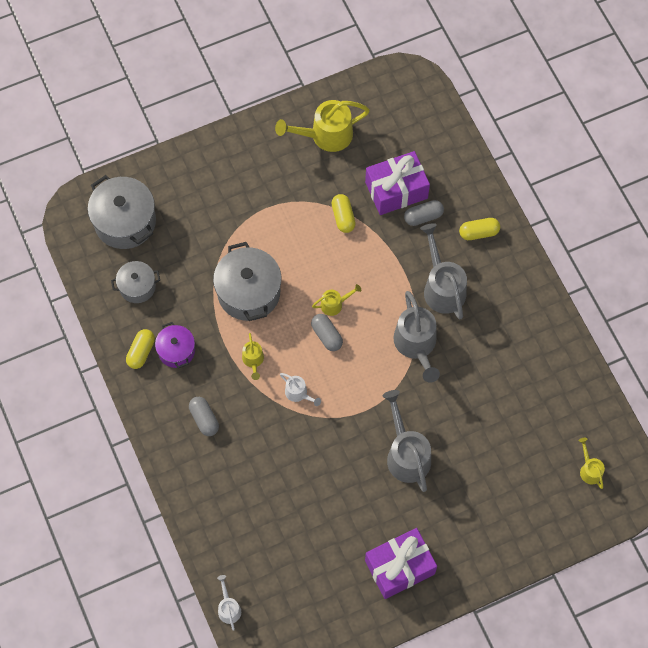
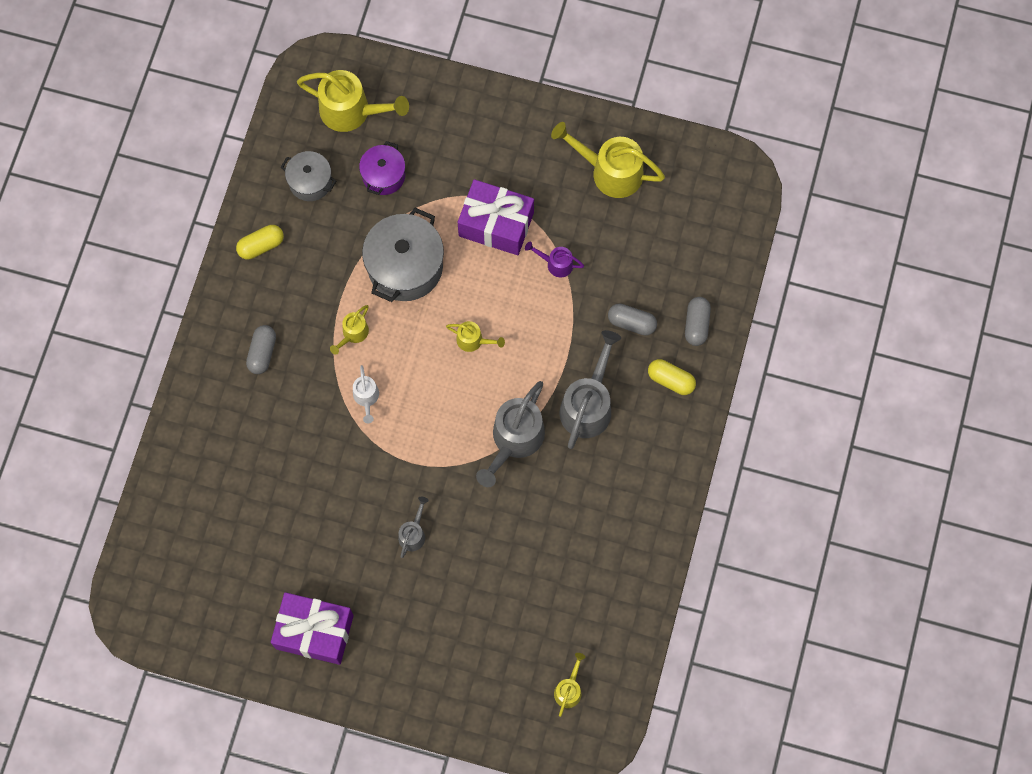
camera: 40 degrees right, 5 degrees up
(125, 222) = (352, 111): grey pot -> yellow watering can
(176, 351) = (293, 269): purple pot -> purple pot (383, 175)
(228, 607) = (134, 541): white watering can -> none
(326, 336) = (439, 364): grey capsule -> grey capsule (696, 324)
(343, 217) = (555, 264): yellow capsule -> purple watering can
(396, 190) = (629, 277): purple gift -> purple gift (496, 224)
(406, 453) = (413, 533): grey watering can -> grey watering can, size x0.51

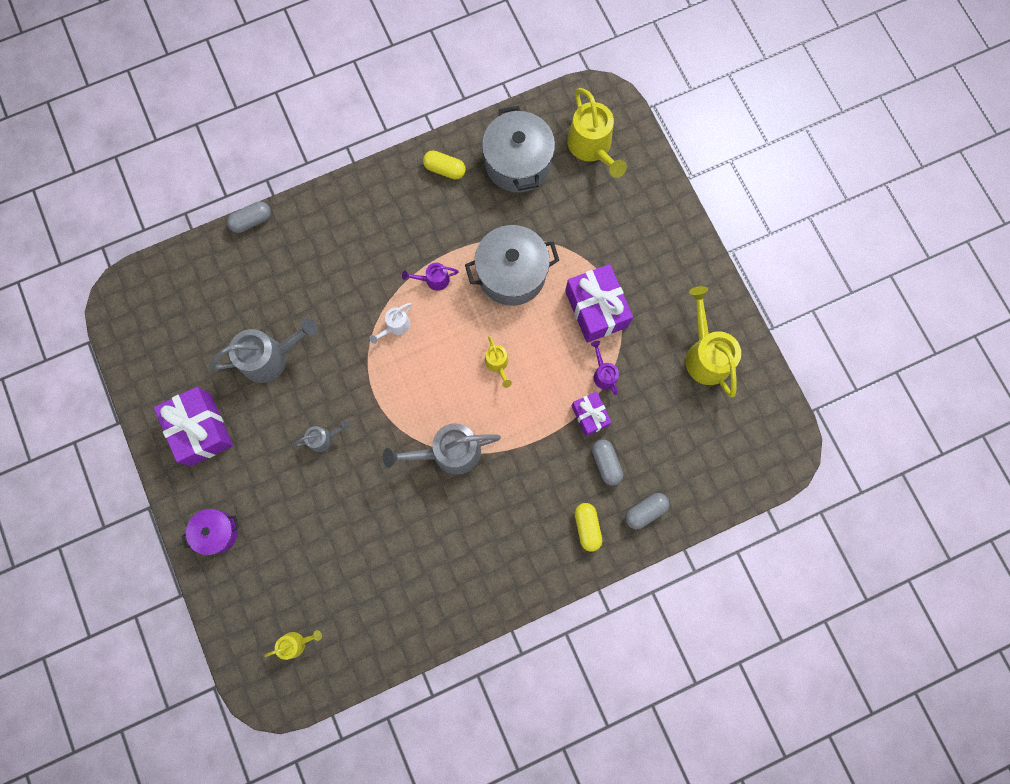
camera: 50 degrees right, 5 degrees up
(262, 353) = (370, 232): grey capsule -> grey capsule (252, 221)
(310, 182) = (517, 163): grey pot -> grey pot, size x1.72
(353, 334) = (433, 280): yellow watering can -> purple watering can
(383, 175) = (564, 206): purple pot -> purple pot (217, 532)
(581, 303) = (590, 415): none -> purple gift
(588, 404) = (519, 482): grey watering can -> grey watering can (271, 357)

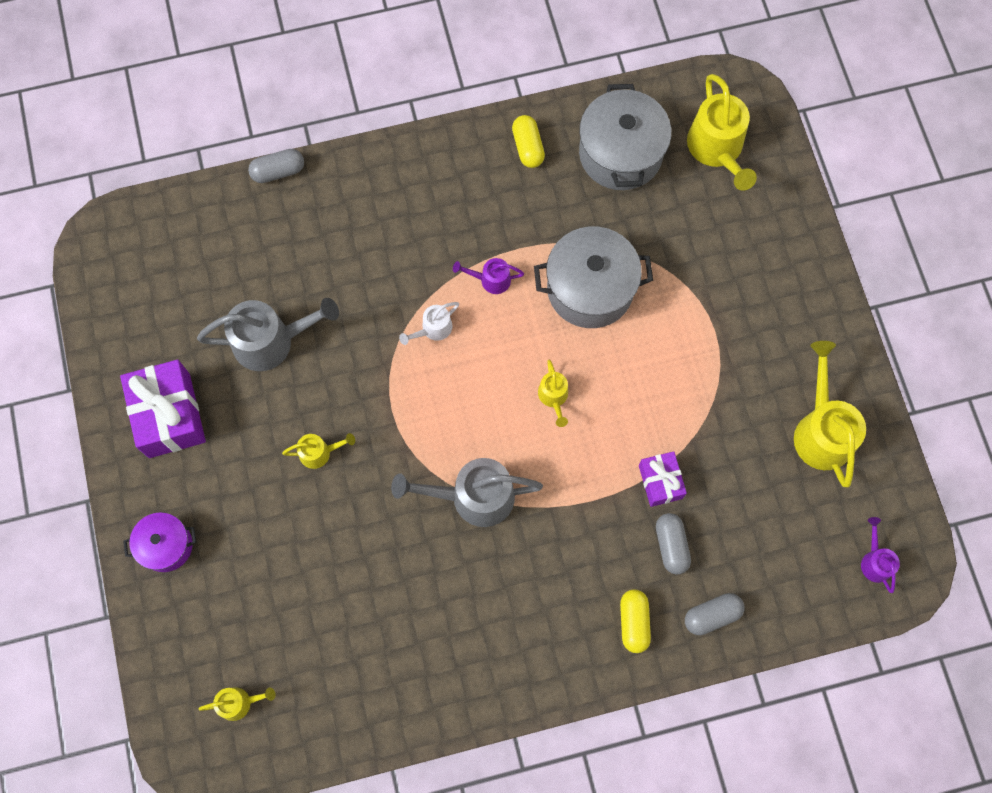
camera: 10 degrees right, 5 degrees down
(324, 438) = (320, 452): grey watering can -> yellow watering can
(445, 169) = (528, 147): yellow capsule -> yellow capsule turned 45 degrees clockwise
(596, 309) = (689, 350): purple gift -> none
(603, 373) = (686, 432): purple watering can -> purple watering can (874, 561)

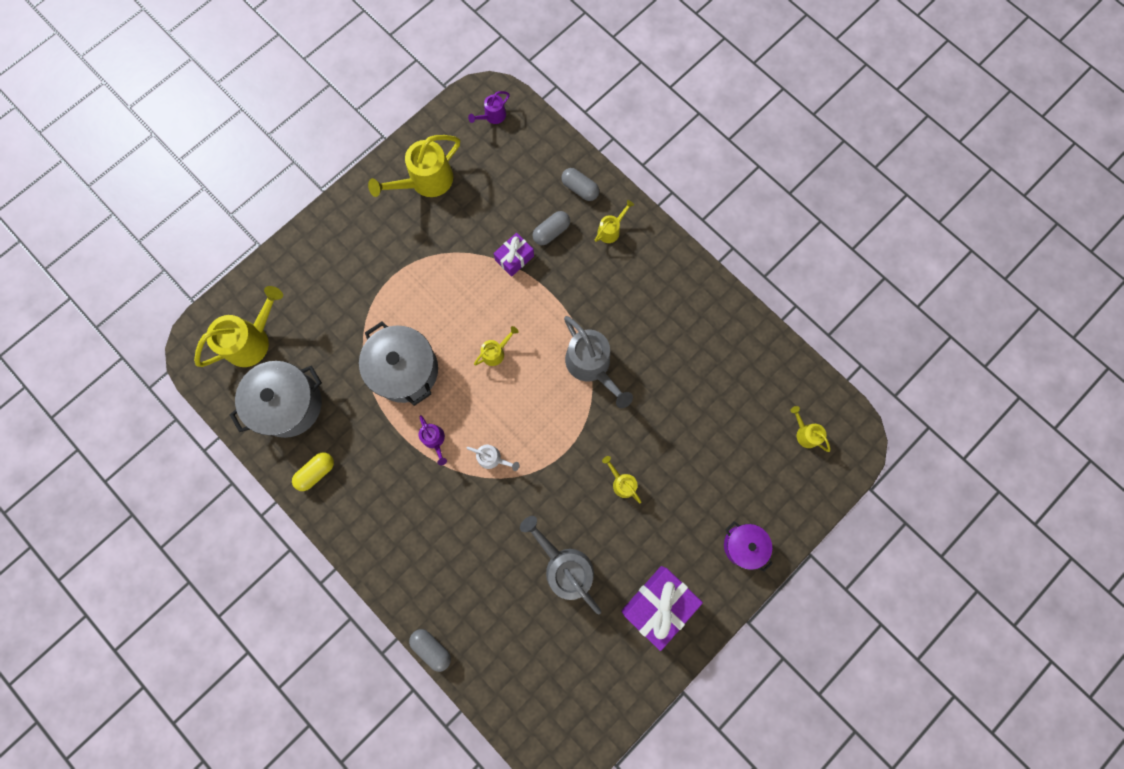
camera: 120 degrees left, 5 degrees up
(633, 622) = (611, 230): yellow capsule -> yellow watering can

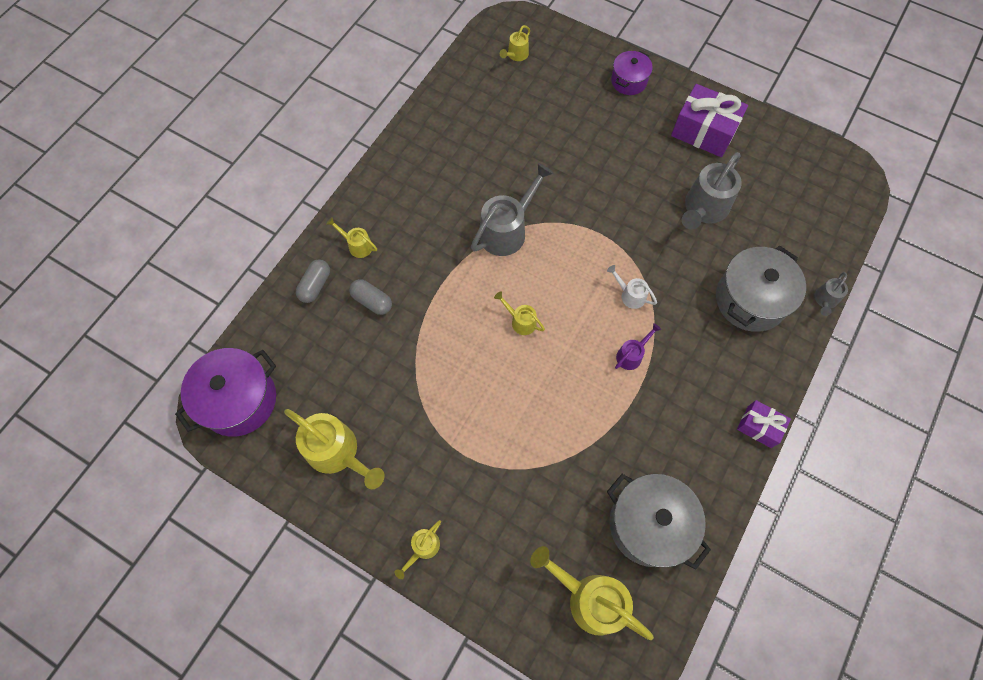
camera: 105 degrees left, 10 degrees down
(316, 472) = (710, 466): yellow capsule -> none
(405, 370) = (568, 407): grey pot -> grey pot (750, 300)
(432, 648) = (824, 300): grey capsule -> grey watering can
(492, 116) = (239, 400): purple watering can -> purple pot
(493, 458) = (629, 295): white watering can -> white watering can turned 60 degrees counterclockwise
(514, 258) = (411, 330): purple gift -> purple gift (759, 427)
(621, 482) = (610, 181): yellow watering can -> yellow watering can (422, 548)

